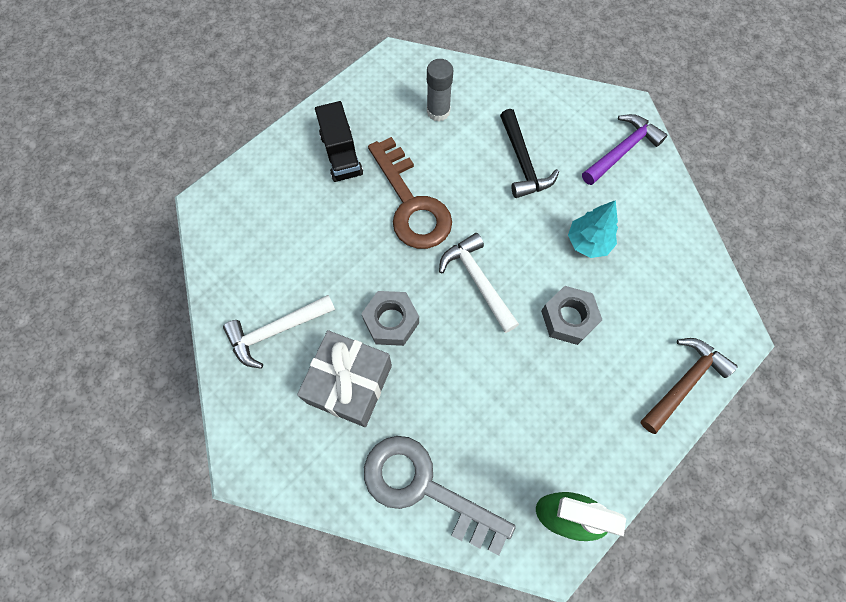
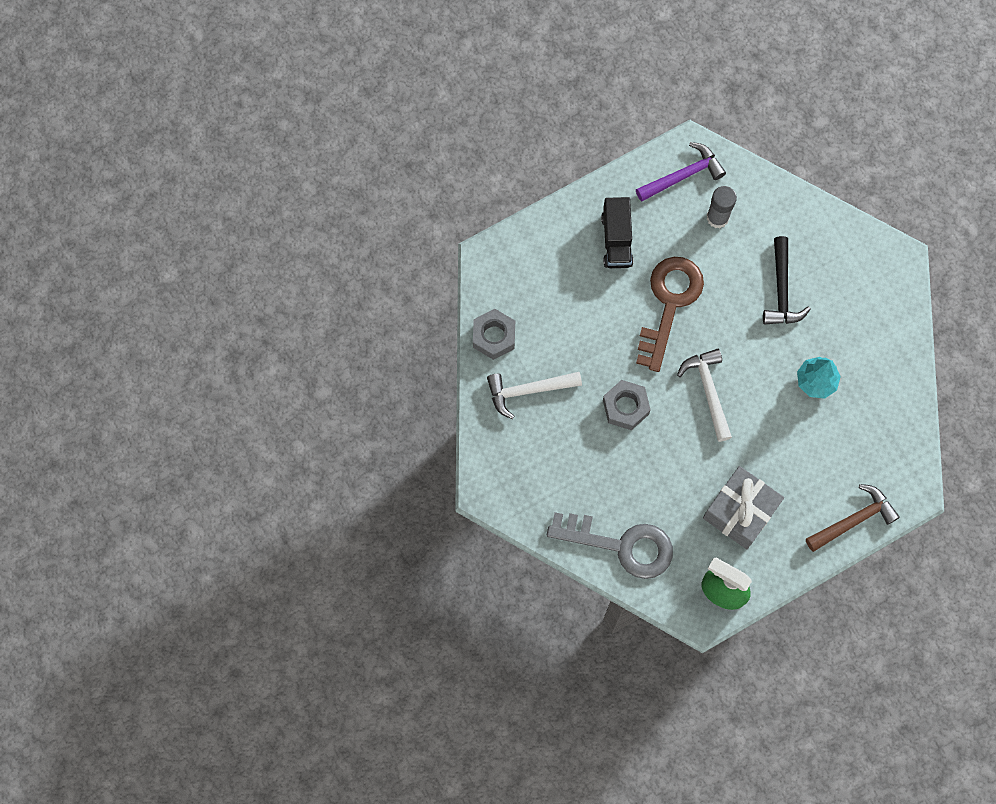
camera: 15 degrees right, 5 degrees up
(349, 384) = (580, 450): grey gift -> grey gift (740, 511)
(411, 203) = (669, 304): brown key -> brown key turned 150 degrees counterclockwise
(425, 488) = (620, 545): grey key -> grey key turned 150 degrees clockwise
(568, 318) = (776, 443): grey nut -> grey nut (494, 336)
(622, 150) = (878, 301): purple hammer -> purple hammer (683, 175)

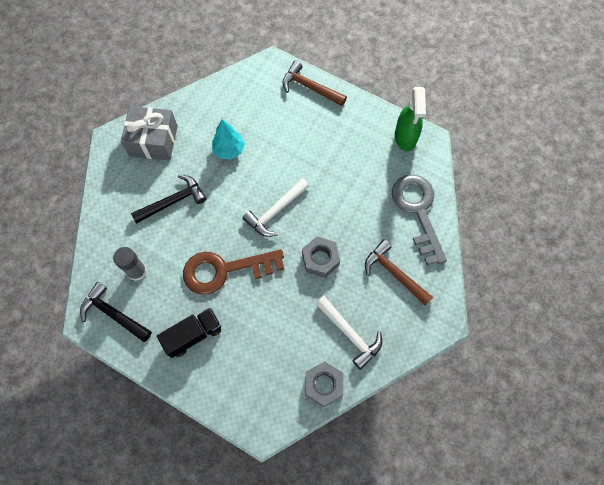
camera: 120 degrees left, 5 degrees down
(565, 474) = (394, 273): none -> brown hammer
(683, 175) = (113, 314): purple hammer -> black hammer
(740, 511) = (347, 152): grey gift -> grey gift (153, 141)

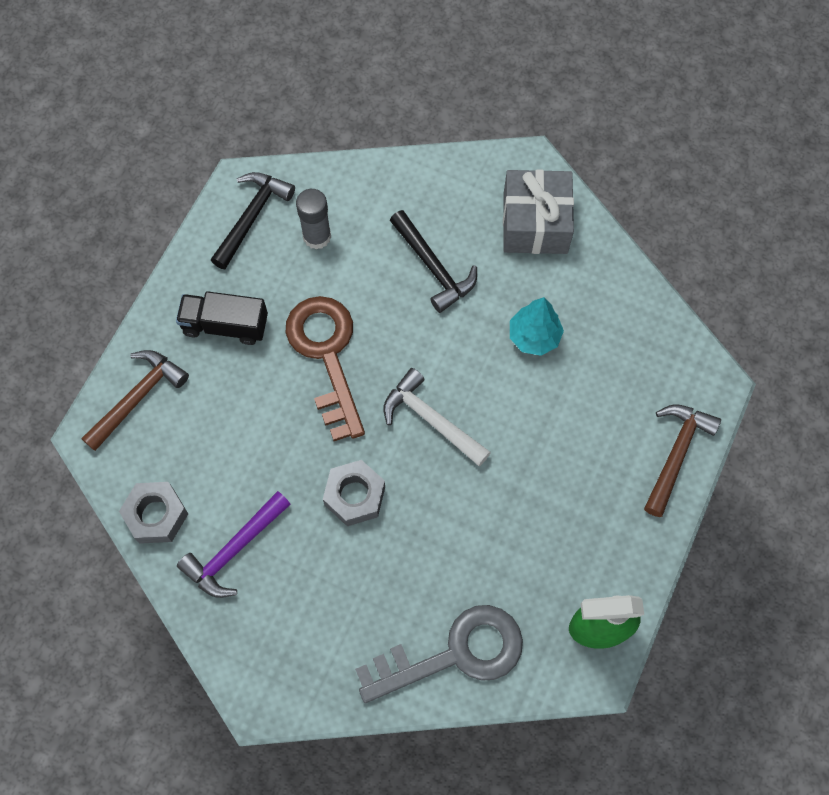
camera: 85 degrees right, 0 degrees up
(193, 335) = (225, 325): black truck -> black truck turned 135 degrees clockwise
(350, 334) = (234, 550): white hammer -> purple hammer
(394, 273) = (338, 616): brown hammer -> brown hammer (138, 397)

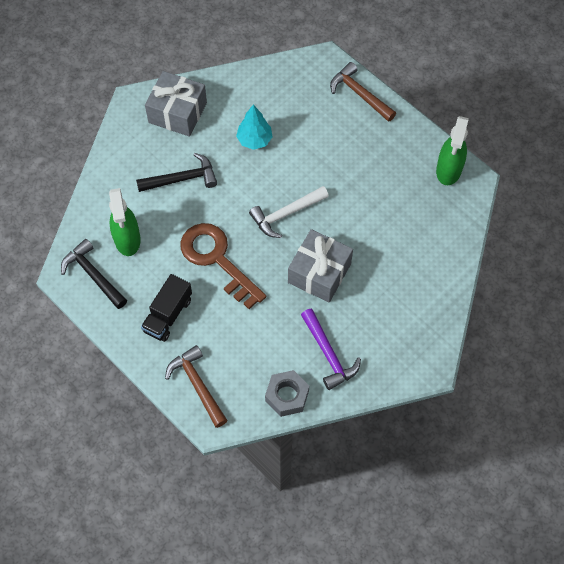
camera: 70 degrees left, 5 degrees down
(317, 236) = (127, 239): grey glue stick -> green spray bottle
(326, 356) = (217, 260): brown key -> brown key turned 45 degrees clockwise
(355, 496) = (319, 273): grey nut -> grey gift
(453, 654) = (438, 250): grey key -> none

